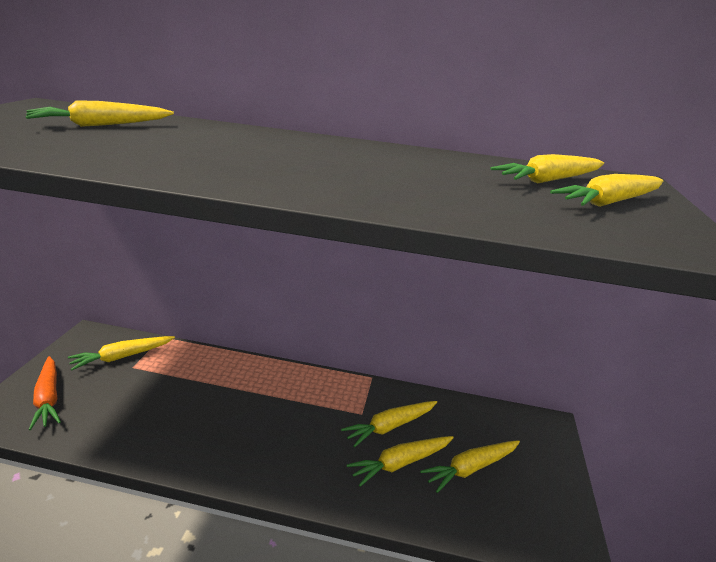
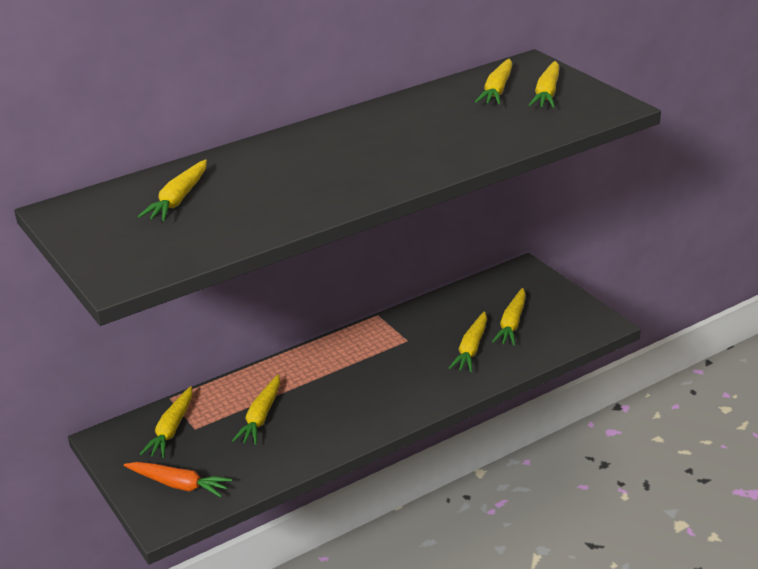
camera: 40 degrees left, 5 degrees up
(390, 427) = (436, 335): yellow carrot -> yellow carrot (261, 417)

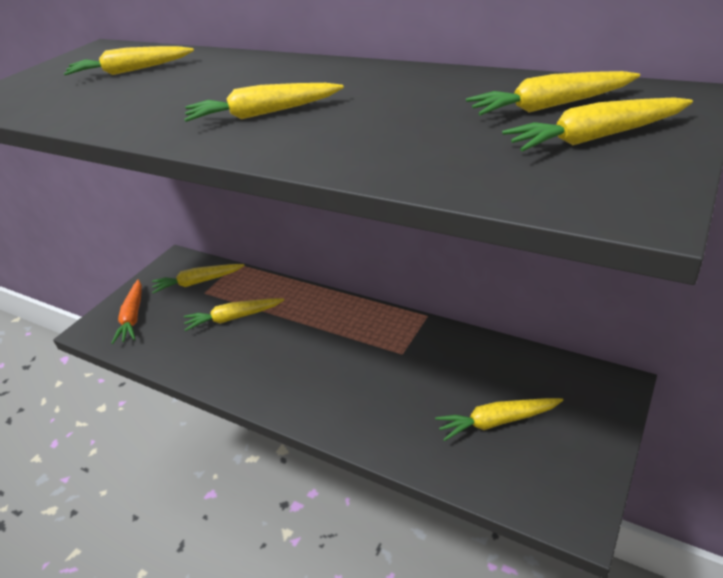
camera: 65 degrees right, 5 degrees up
(471, 349) = (423, 407): yellow carrot -> yellow carrot (263, 114)

